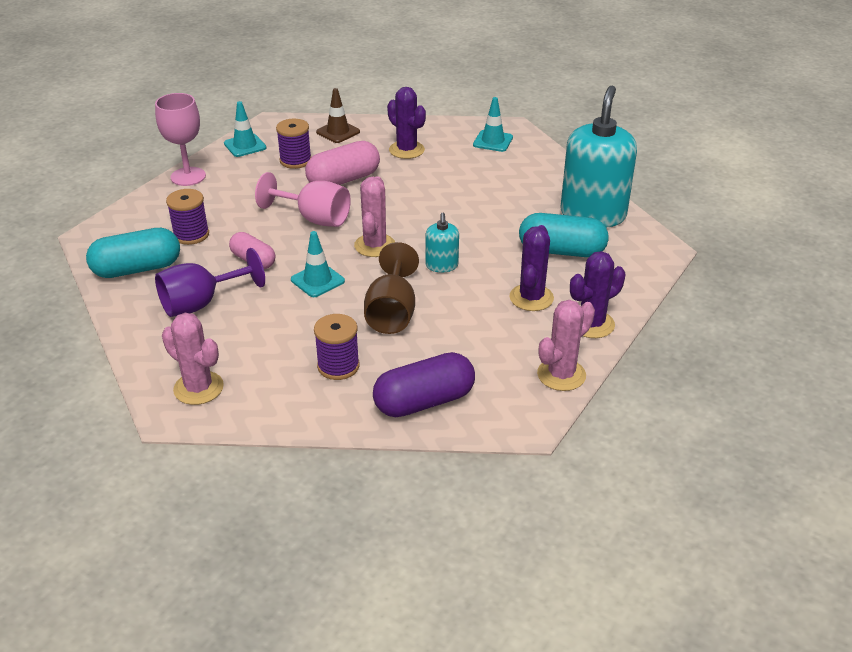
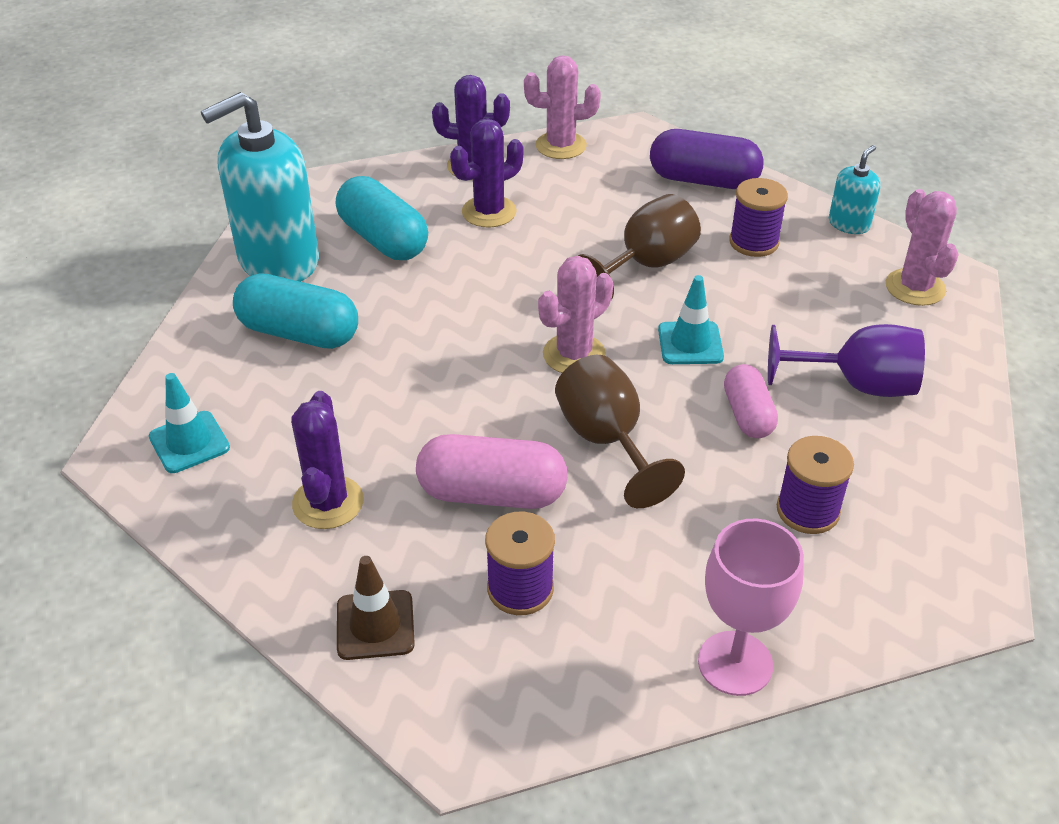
camera: 140 degrees left, 5 degrees up
(137, 269) = (921, 487): turquoise capsule -> turquoise capsule (299, 333)
(245, 146) = (570, 695): turquoise traffic cone -> none
(314, 218) = (607, 441): pink goblet -> brown goblet
(441, 265) = (529, 289): turquoise soap dispenser -> turquoise soap dispenser (849, 224)

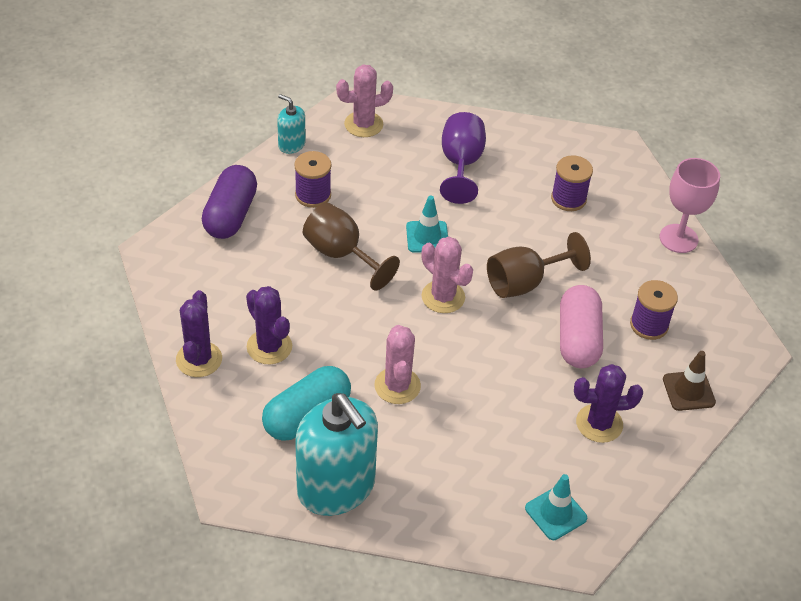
camera: 95 degrees left, 5 degrees up
(299, 333) = (430, 460): turquoise capsule -> none
(561, 146) = (171, 300): pink cactus -> pink cactus (397, 386)
(747, 415) = (493, 216): pink capsule -> none

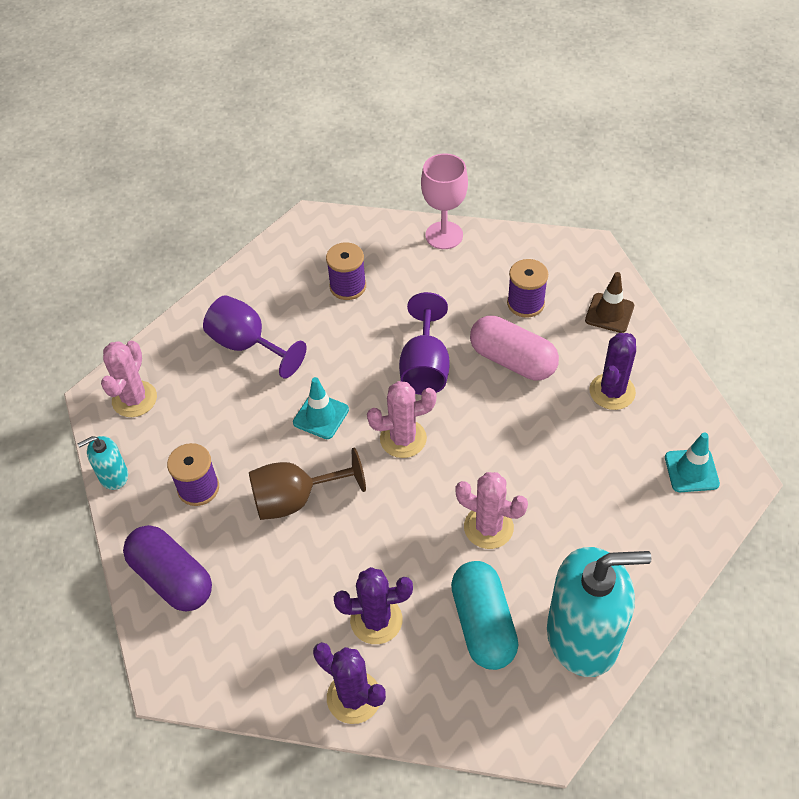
camera: 55 degrees left, 5 degrees up
(524, 283) = (425, 367): brown goblet -> purple goblet

